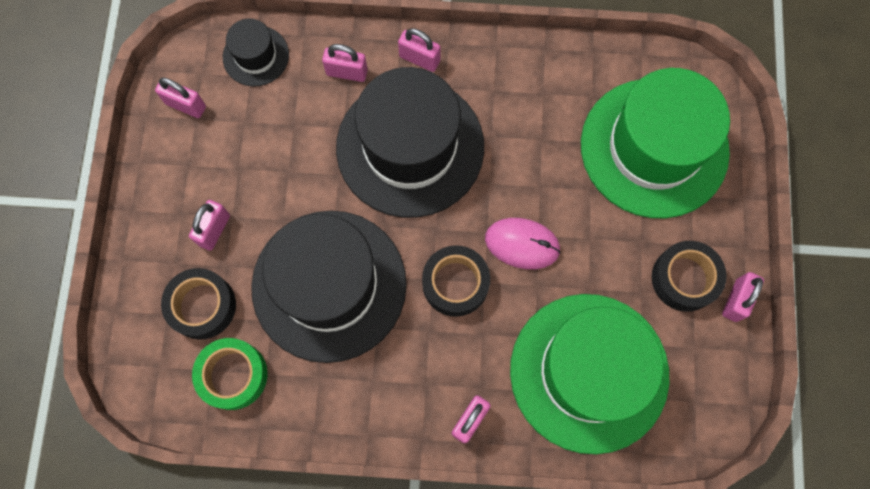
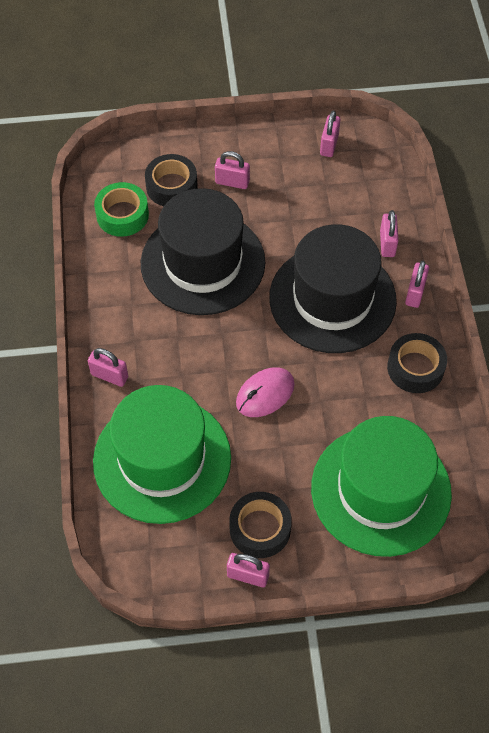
camera: 80 degrees right, 15 degrees down
(256, 56) = (384, 180): black hat -> none
(455, 283) = (221, 349): black tape -> black tape (415, 368)
(522, 244) = (265, 394): pink mouse -> pink mouse turned 45 degrees clockwise

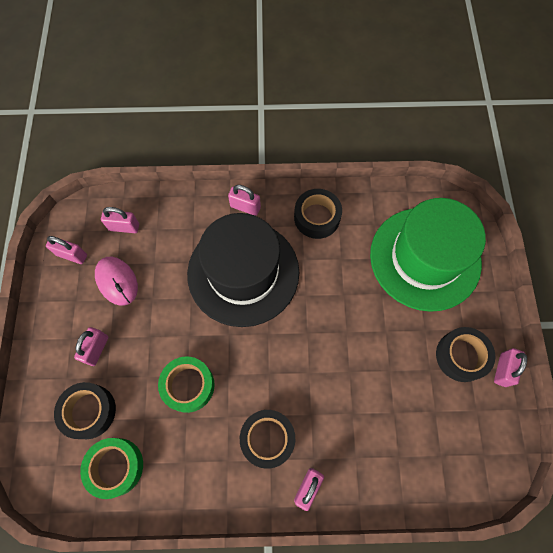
camera: 85 degrees left, 10 degrees up
(155, 337) = (267, 438): none -> black tape
(162, 459) = (397, 438): green hat -> none
(203, 263) = (188, 385): black hat -> green tape
(265, 394) = (334, 340): pink mouse -> pink mouse (117, 281)
(387, 244) = (192, 221): pink padlock -> pink padlock (124, 227)

